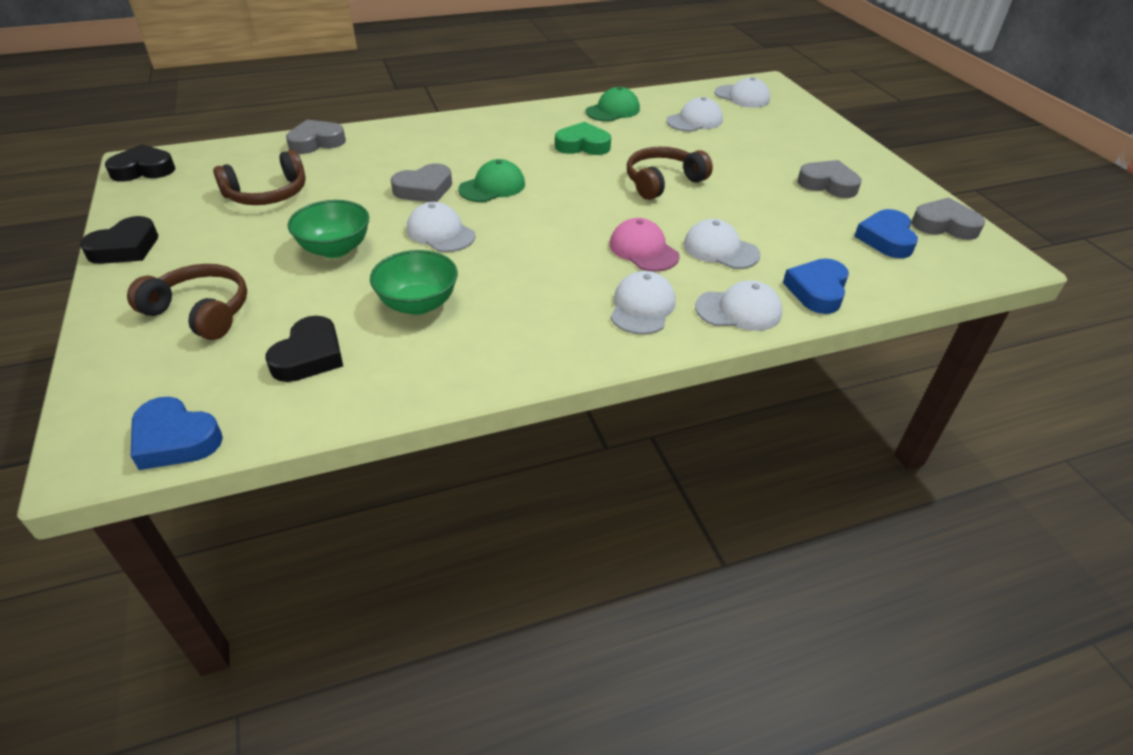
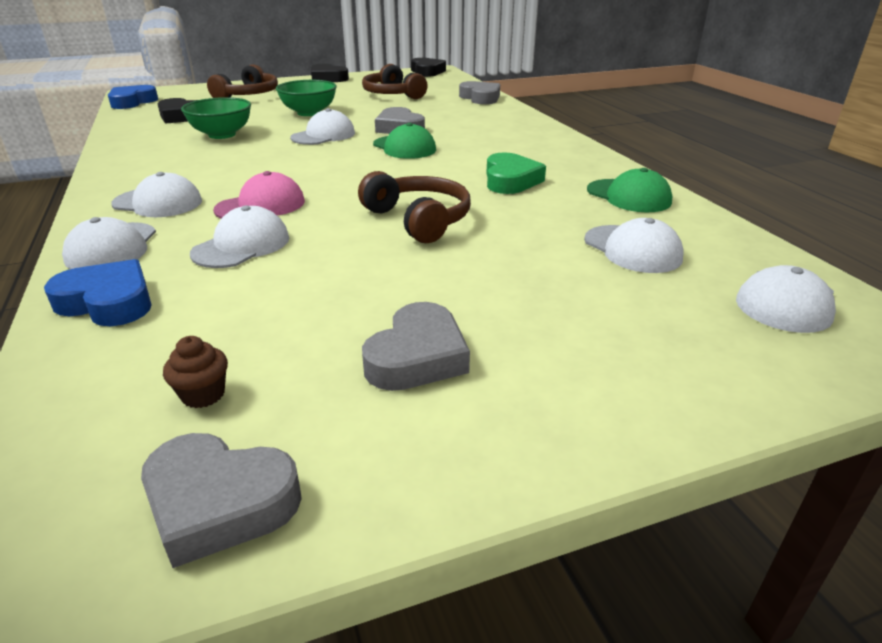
camera: 90 degrees right, 10 degrees down
(886, 239) = (203, 394): blue heart -> brown cupcake
(944, 225) = (219, 503): grey heart -> grey heart turned 90 degrees clockwise

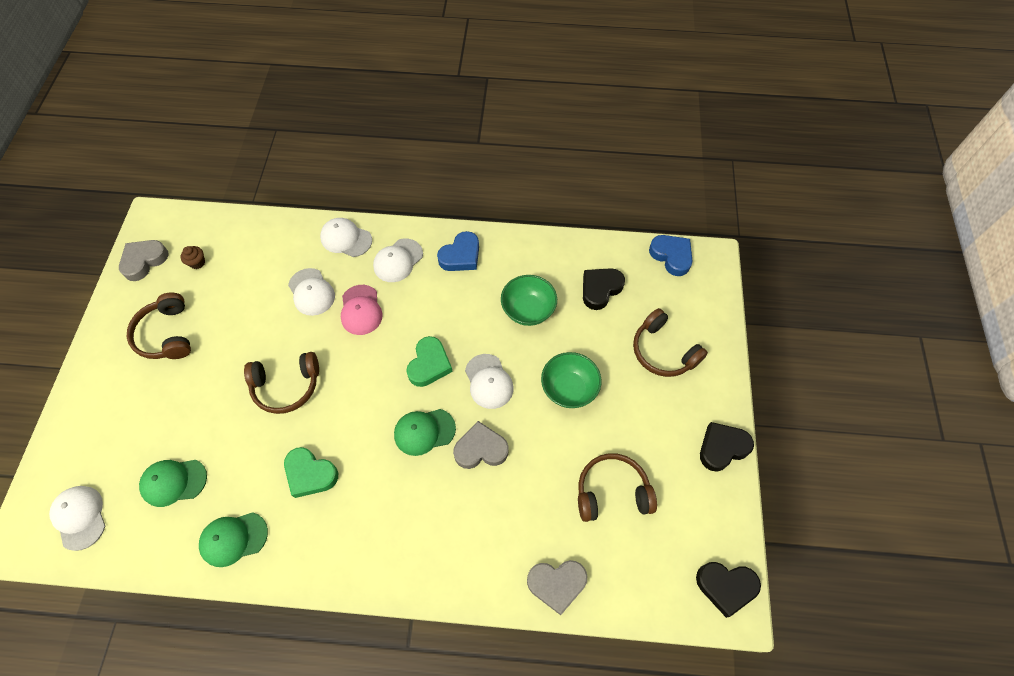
camera: 115 degrees right, 30 degrees up
(108, 302) = (288, 237): blue heart -> blue heart (461, 256)
(322, 159) = (429, 364): none -> green heart
(417, 356) = (166, 334): grey heart -> brown headphones
(632, 249) = (173, 482): white cap -> green cap

